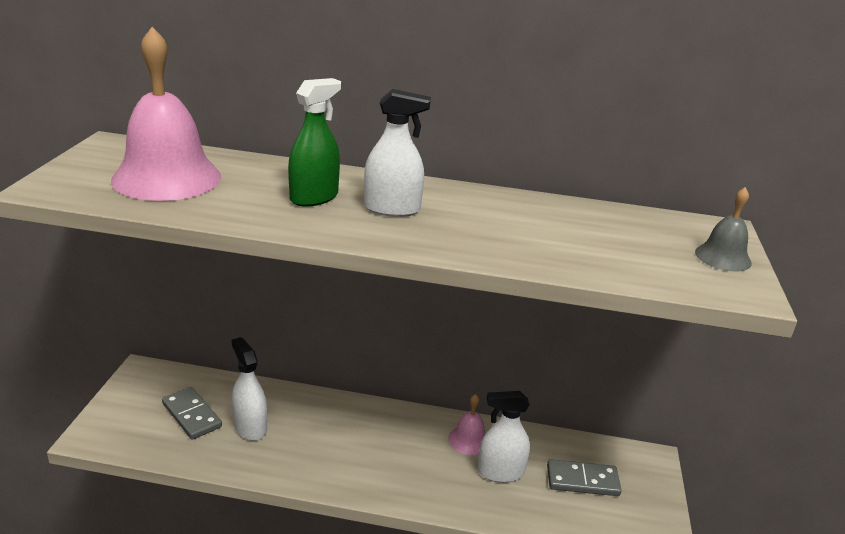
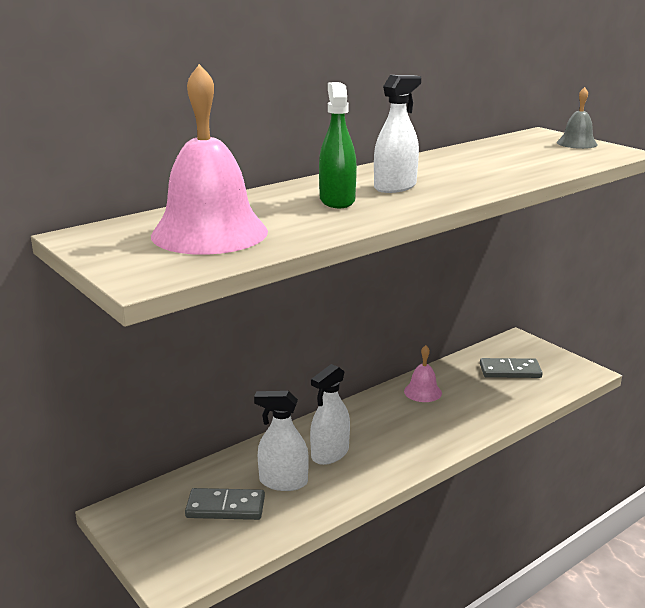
camera: 45 degrees left, 5 degrees down
(500, 472) = (469, 395): white spray bottle -> white spray bottle (330, 453)
(582, 481) = (510, 371): grey domino -> grey domino turned 45 degrees clockwise

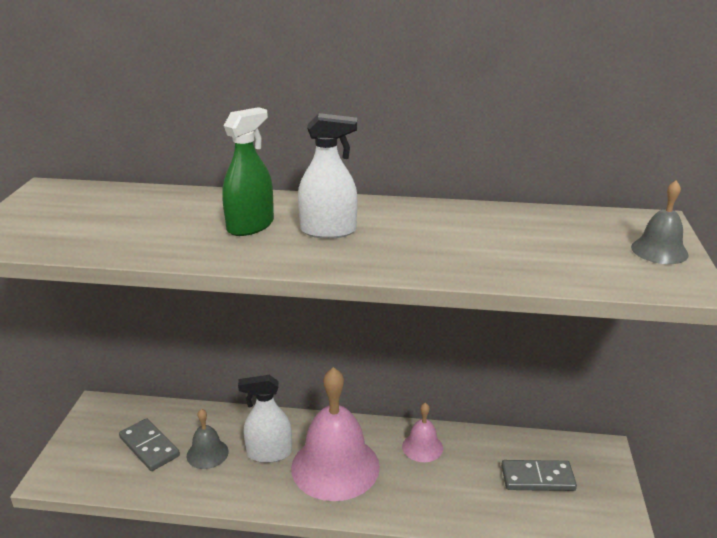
camera: 45 degrees right, 5 degrees up
(209, 233) = (104, 219): pink bell -> pink bell (335, 466)
(283, 482) = (207, 453): white spray bottle -> grey bell
(510, 371) = (537, 478): grey domino -> grey domino turned 45 degrees counterclockwise

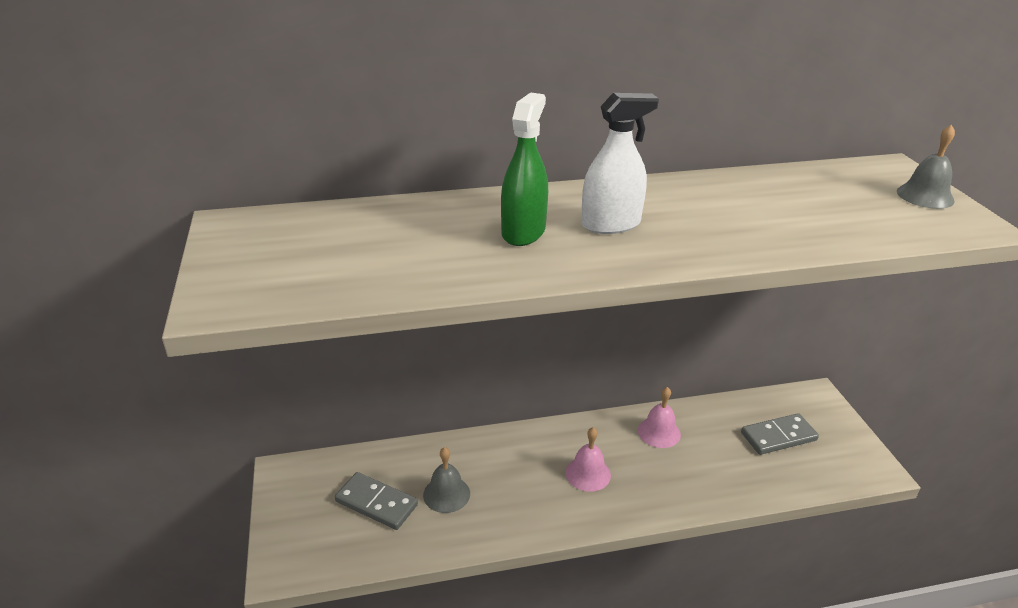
camera: 20 degrees left, 5 degrees up
(269, 453) = (512, 477): white spray bottle -> none
(335, 466) = (588, 473): pink bell -> pink bell, size x0.48

